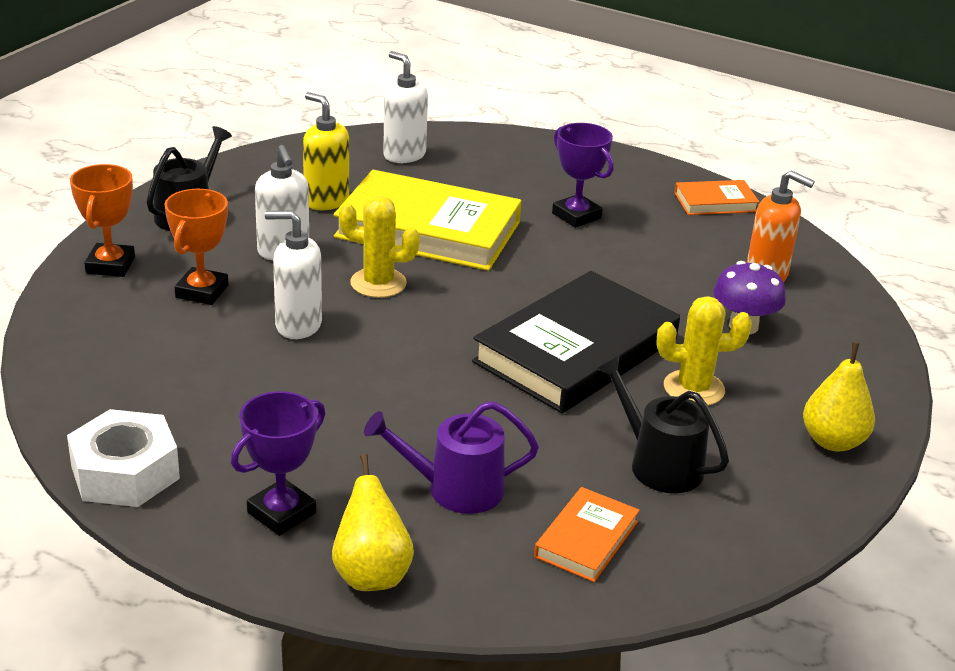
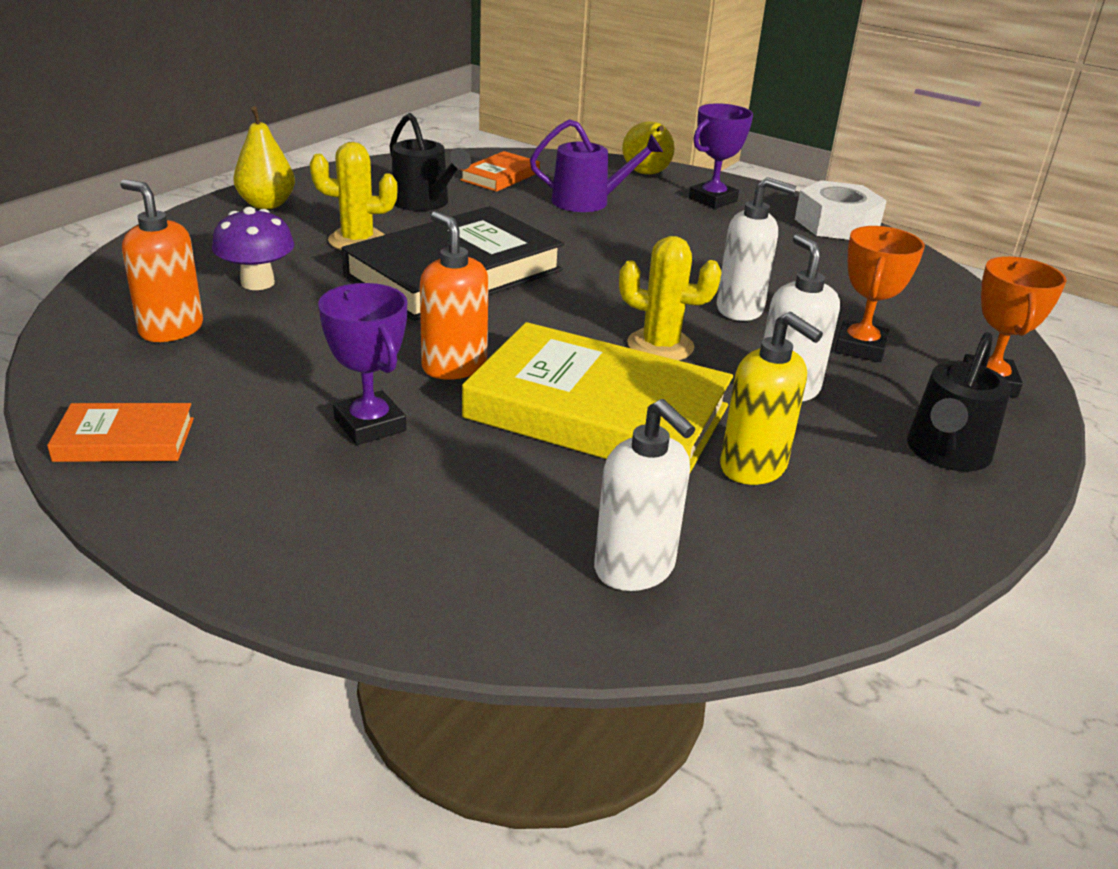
camera: 175 degrees left, 0 degrees up
(539, 257) = (454, 366): none -> orange soap dispenser

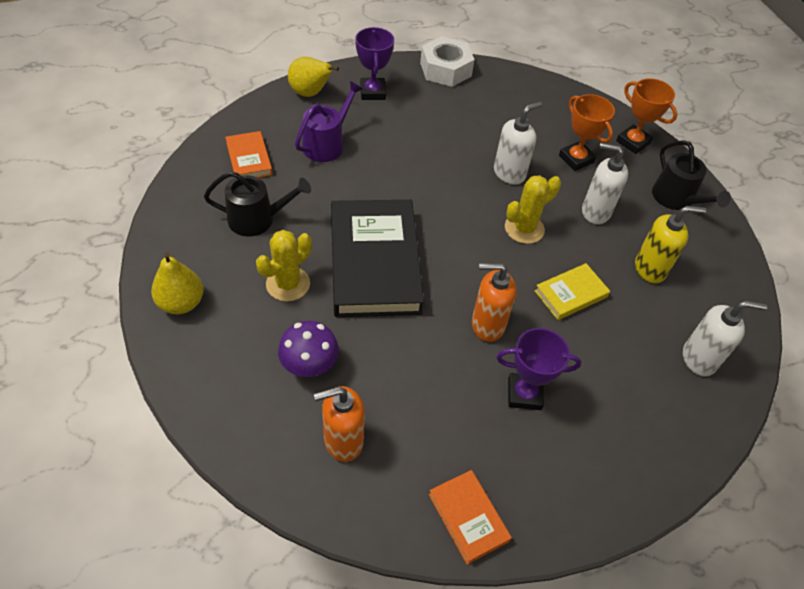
camera: 55 degrees left, 20 degrees up
(125, 440) = (468, 517): orange book -> orange book turned 60 degrees counterclockwise
(597, 412) = (571, 294): yellow book -> yellow book, size x0.47

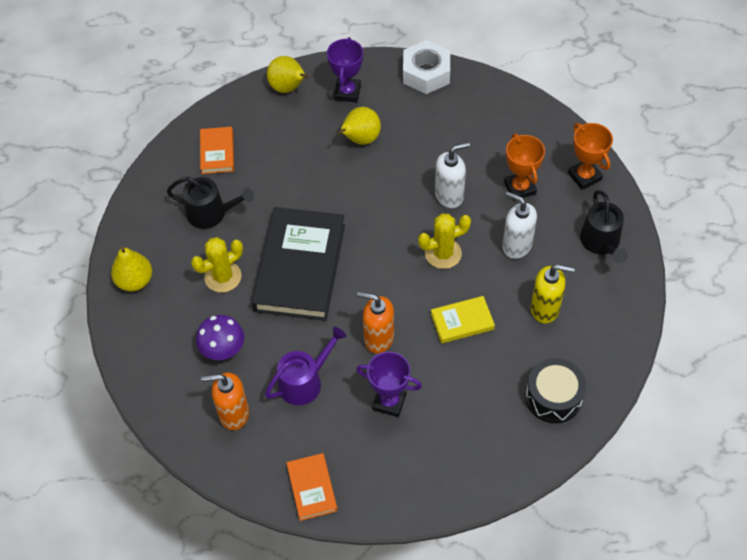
camera: 20 degrees right, 5 degrees up
(326, 144) = (289, 145): purple watering can -> purple watering can (304, 382)
(400, 132) = (360, 139): none -> yellow pear
(699, 359) = (553, 397): white soap dispenser -> black drum

